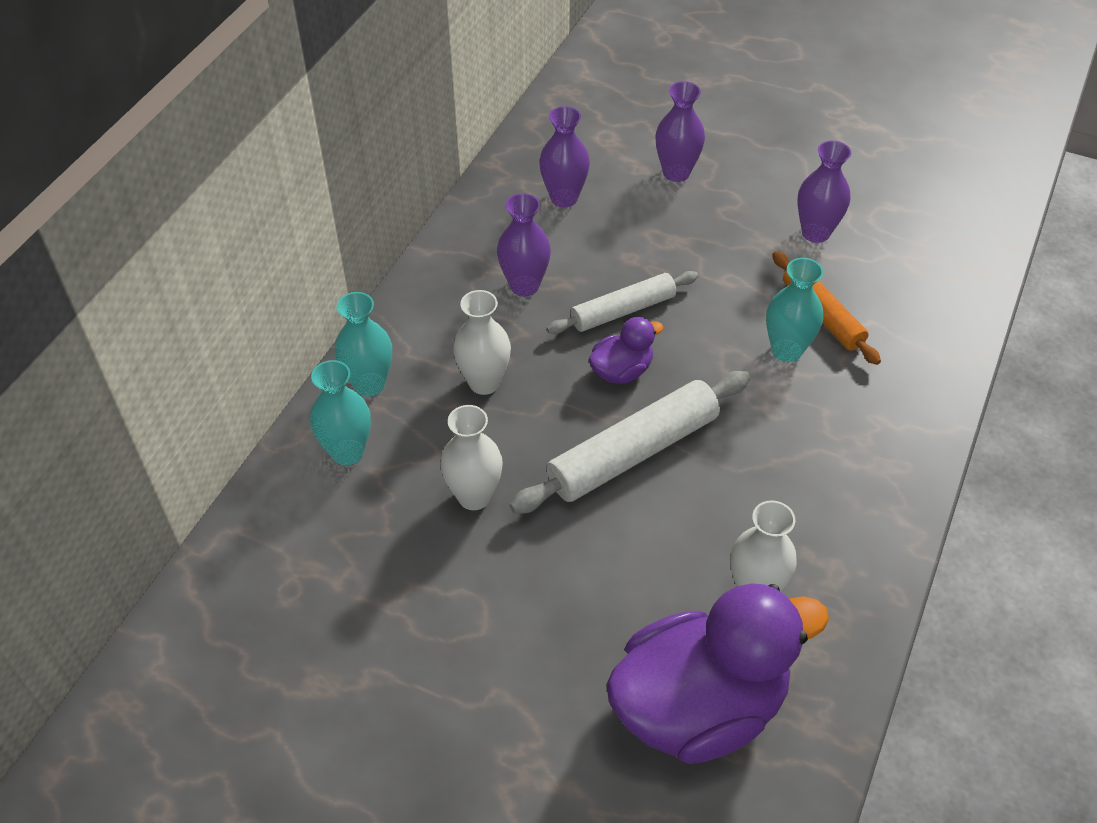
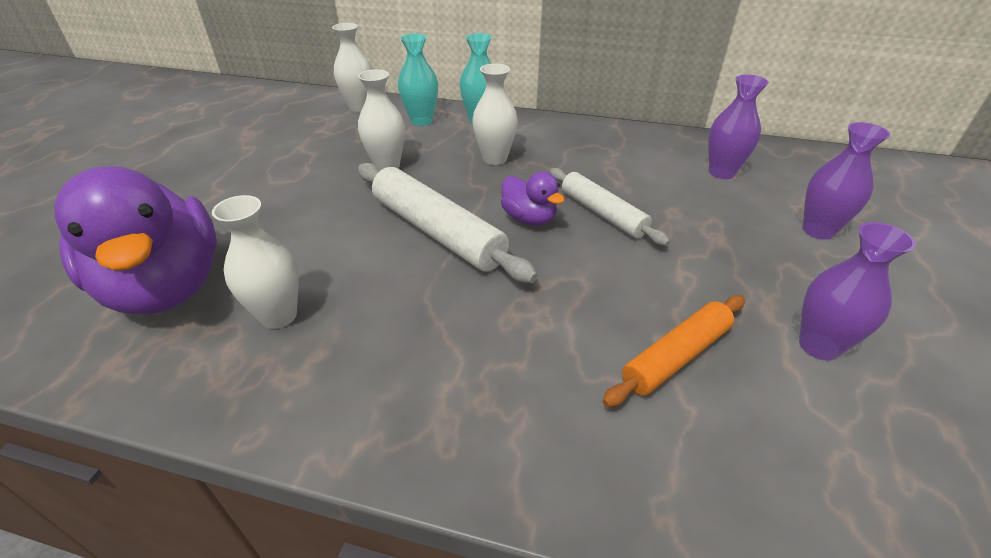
camera: 80 degrees right, 10 degrees down
(268, 531) = (359, 107): none -> white vase
(524, 286) = (604, 165): purple vase -> none
(786, 350) = (602, 326): turquoise vase -> none

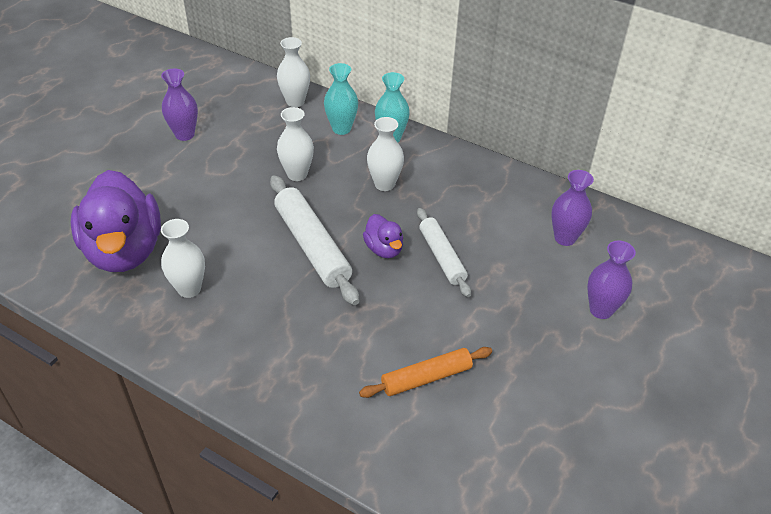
camera: 15 degrees right, 5 degrees up
(818, 346) = (526, 395): purple vase -> purple vase (185, 134)

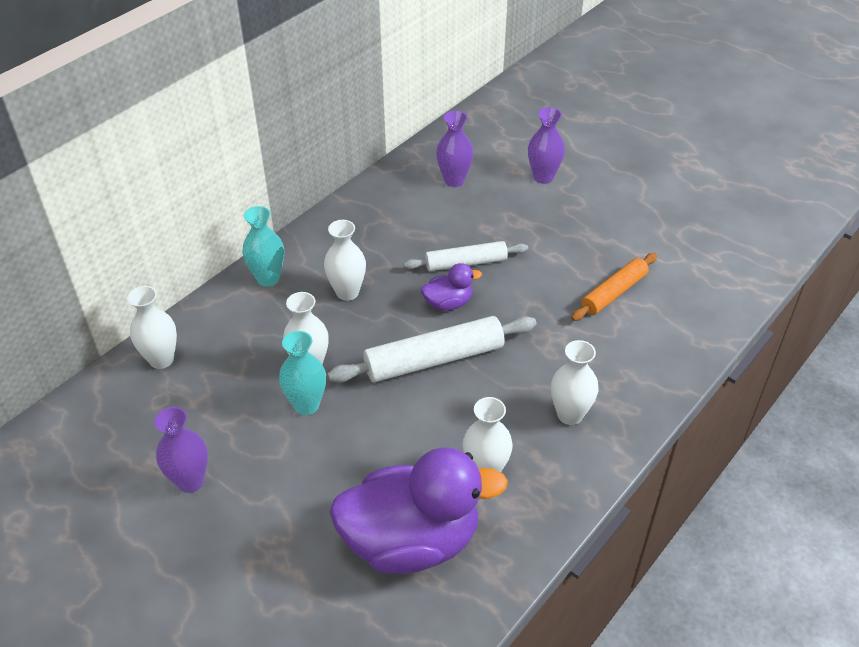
camera: 80 degrees left, 0 degrees up
(253, 344) = (570, 414): none -> white vase
(341, 128) = (235, 319): turquoise vase -> turquoise vase (306, 405)
(426, 378) = (614, 293): orange rolling pin -> orange rolling pin turned 60 degrees clockwise

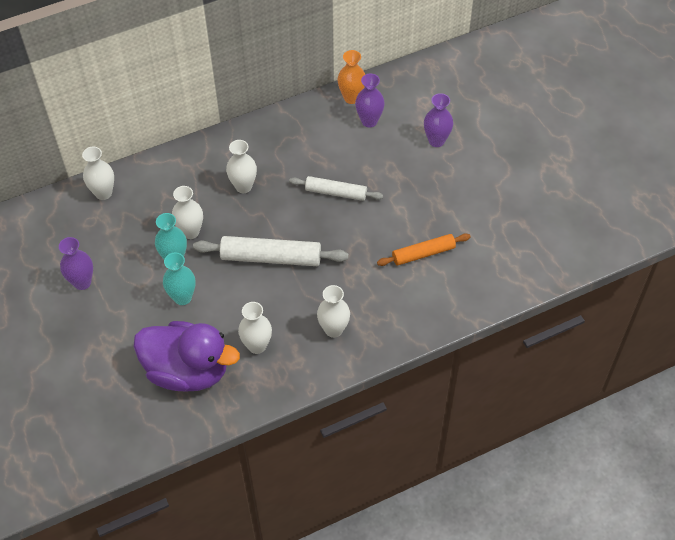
camera: 25 degrees right, 10 degrees up
(268, 278) = (198, 157): turquoise vase -> turquoise vase (182, 297)
(418, 164) = (351, 98): none -> orange vase
(448, 303) = (305, 219): purple duck -> none

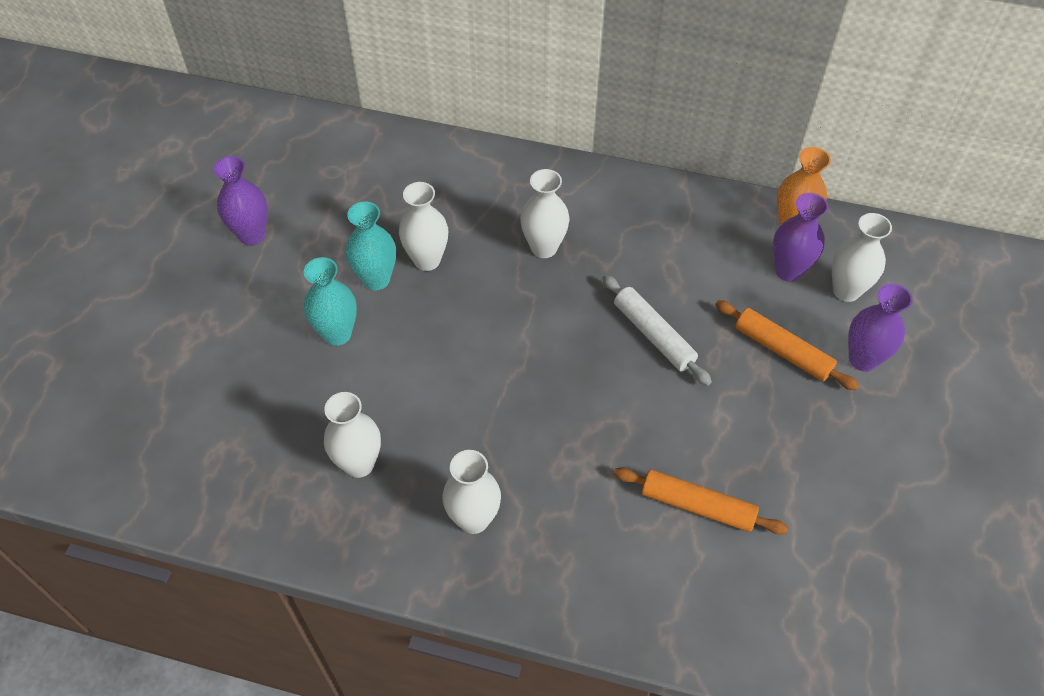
camera: 40 degrees right, 0 degrees up
(103, 193) = (379, 149): white vase -> white vase (846, 290)
(188, 371) = (249, 431): purple duck -> none
(271, 257) = (489, 361): white rolling pin -> none
(399, 160) = (782, 351): none -> orange rolling pin

